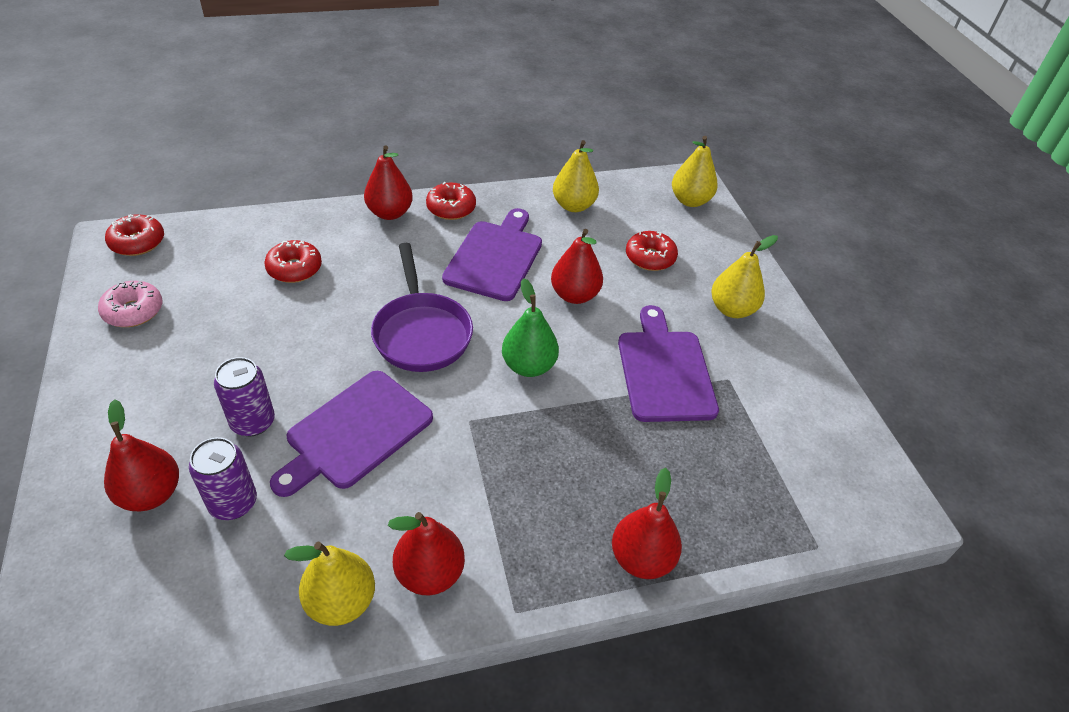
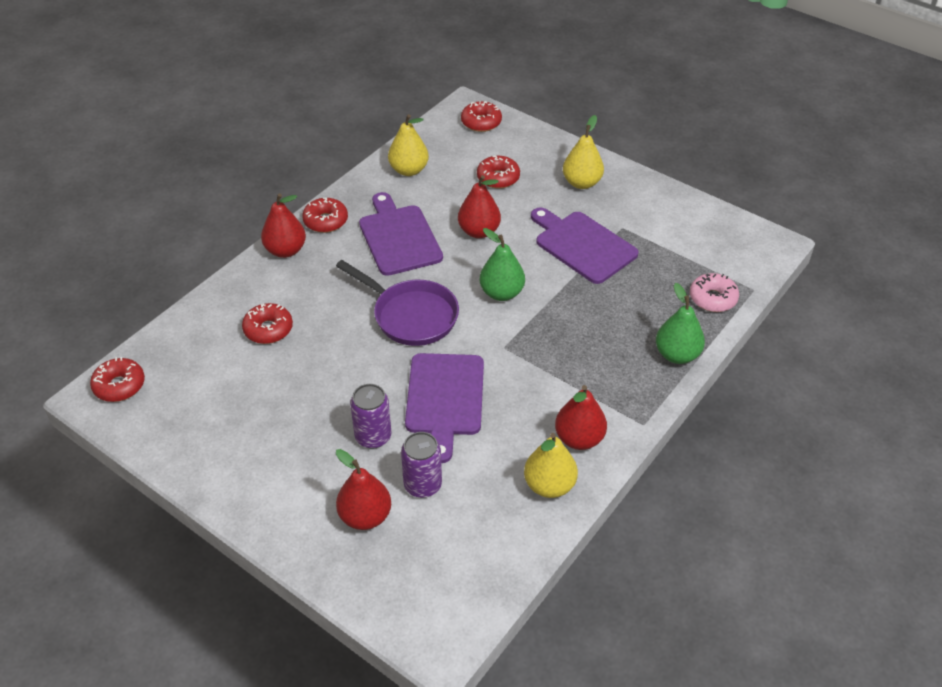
camera: 35 degrees left, 0 degrees up
(133, 311) = (189, 430): pink donut -> pink donut (712, 298)
(641, 559) = (677, 355): red pear -> green pear
(690, 200) = (481, 122): yellow pear -> red donut

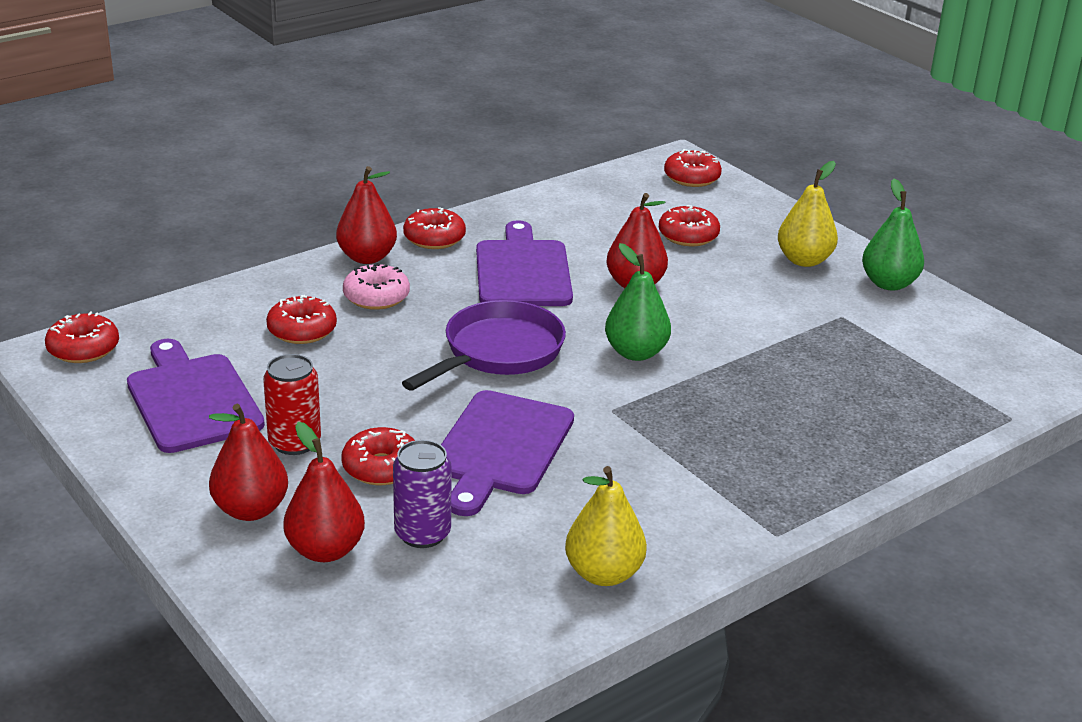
camera: 15 degrees right, 15 degrees down
(306, 431) = (294, 442): none -> red can
(373, 436) = (381, 467): purple can -> red donut
(409, 170) = (570, 208): yellow pear -> none
(411, 316) = (498, 352): purple pan -> purple pan turned 105 degrees counterclockwise
(579, 438) = (672, 531): red pear -> red pear (250, 509)
(582, 245) = (775, 324): purple cutting board -> purple cutting board (192, 399)
(677, 355) = (862, 467): green pear -> green pear (889, 283)
(712, 298) = (944, 416): pink donut -> pink donut (376, 297)

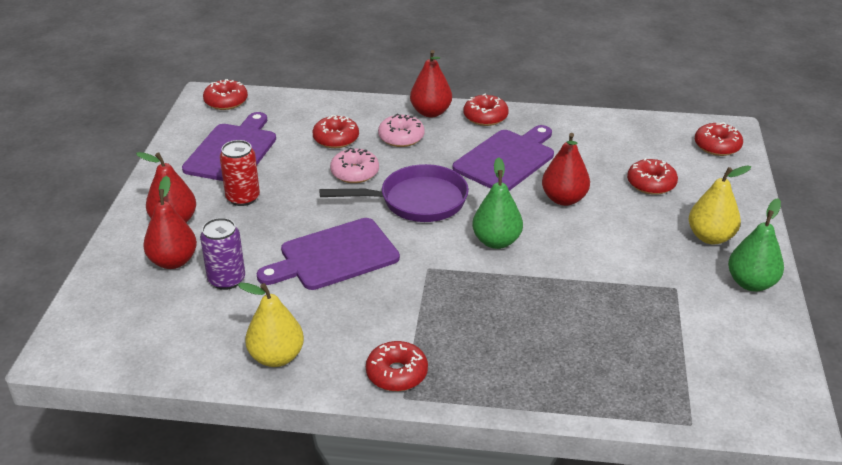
camera: 45 degrees right, 5 degrees up
(381, 467) = (261, 233): red donut -> red donut (397, 373)
(384, 355) = (355, 173): none -> pink donut

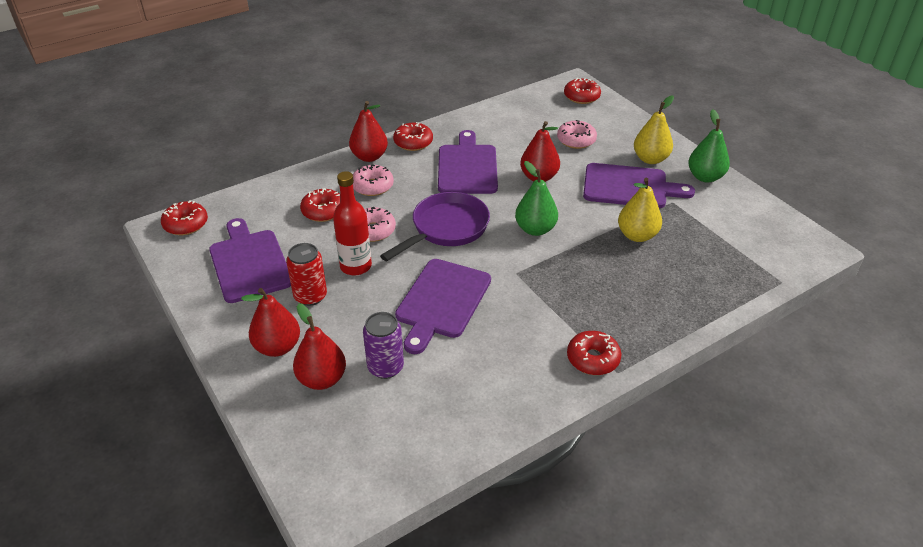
camera: 40 degrees left, 5 degrees up
(276, 357) = (501, 401): yellow pear -> yellow pear (637, 235)
(304, 193) = (356, 266): none -> red bottle
(647, 251) = (629, 187): none -> purple cutting board
(651, 184) = (576, 140): red donut -> pink donut

